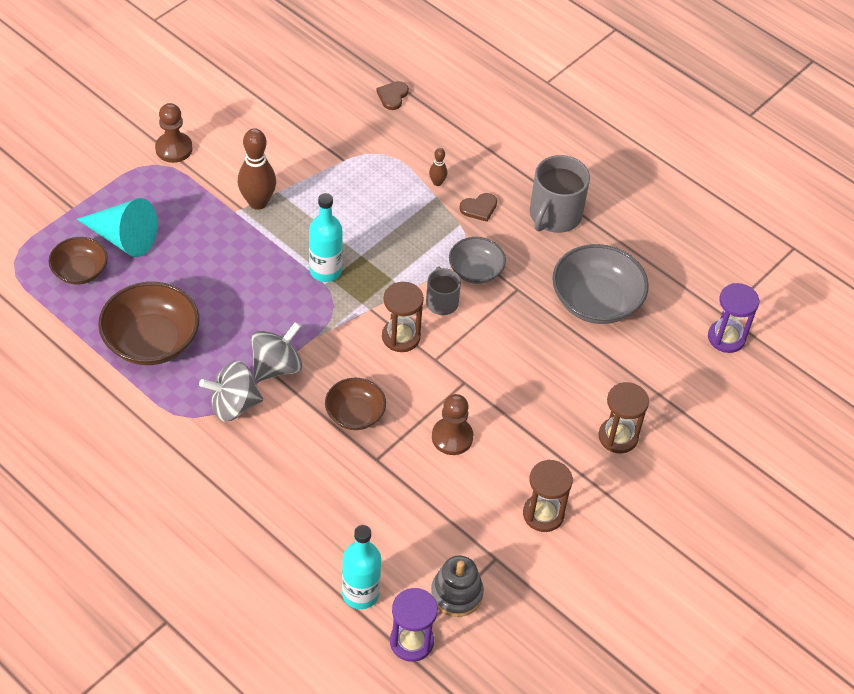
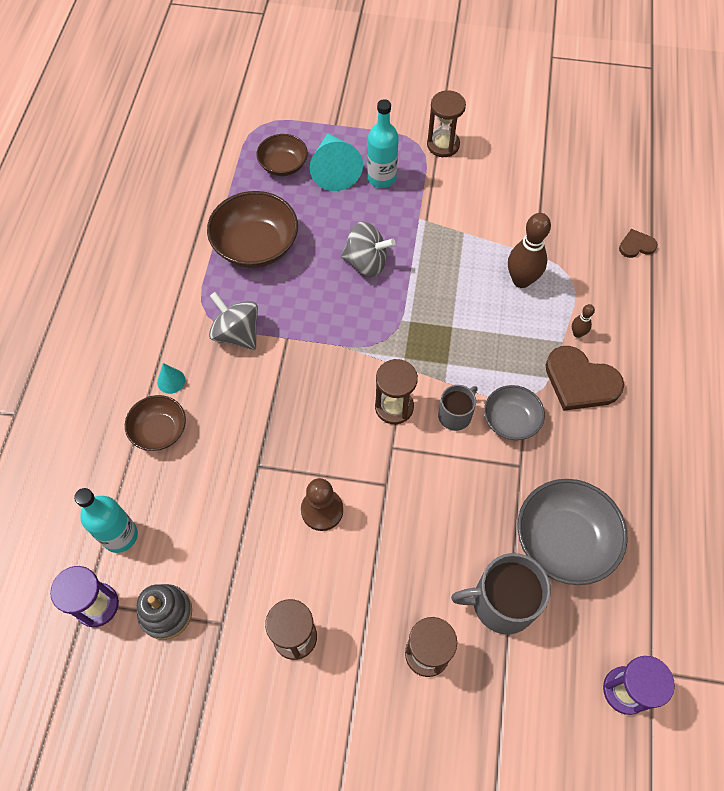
camera: 60 degrees right, 10 degrees up
(174, 149) = (443, 145): brown pawn -> brown hourglass
(239, 480) = (171, 381): none -> turquoise cone
(258, 202) = (441, 226): brown bowling pin -> brown bowling pin (521, 280)
(276, 367) = (295, 339): grey spinning top -> grey spinning top (366, 262)
(325, 270) = (415, 312): turquoise bottle -> turquoise bottle (381, 178)
(355, 414) = (291, 422): brown bowl -> brown bowl (159, 430)
(479, 208) = (580, 381): brown heart -> brown heart, size x1.93
(554, 215) = (629, 446): grey mug -> grey mug (502, 602)

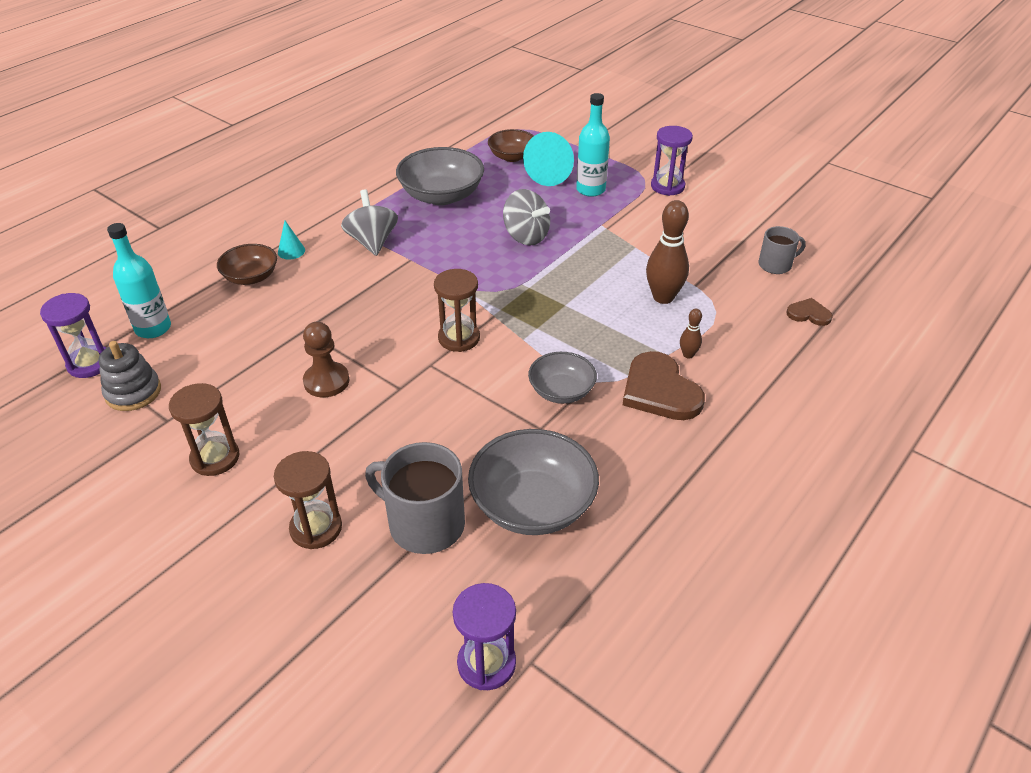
camera: 30 degrees right, 20 degrees down
(256, 245) = (441, 195): brown bowl -> grey bowl
(443, 145) = (667, 186): brown hourglass -> purple hourglass
(455, 415) = (511, 366): grey mug -> grey mug (775, 265)

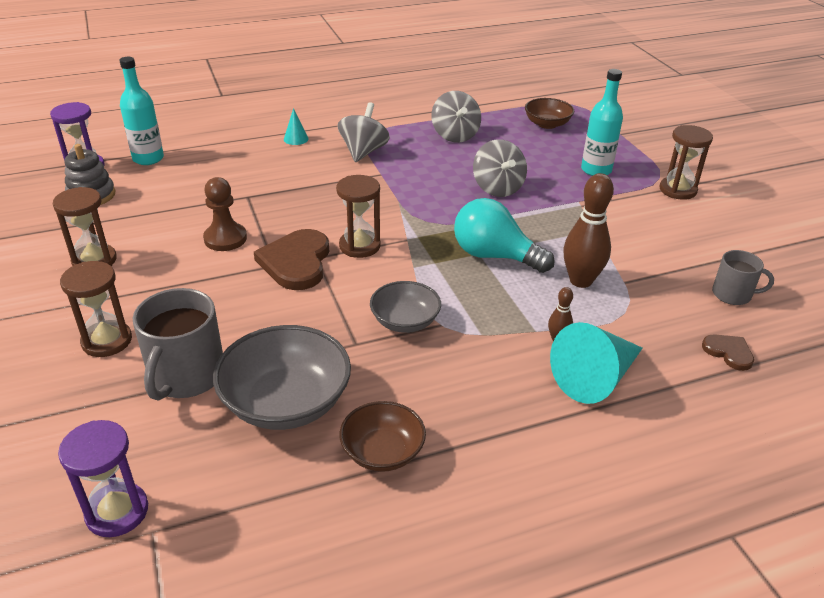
camera: 30 degrees right, 5 degrees down
(251, 277) = (248, 147): brown bowl -> brown bowl (382, 452)
(424, 524) = (186, 376): grey mug -> grey mug turned 135 degrees counterclockwise
(441, 195) = (455, 135): grey bowl -> grey spinning top
(553, 172) = (573, 146): turquoise cone -> turquoise cone (595, 378)
(579, 302) = (494, 256): none -> turquoise light bulb
(660, 390) = (498, 358): brown heart -> brown heart (296, 262)
(667, 186) = (677, 190): purple hourglass -> brown hourglass

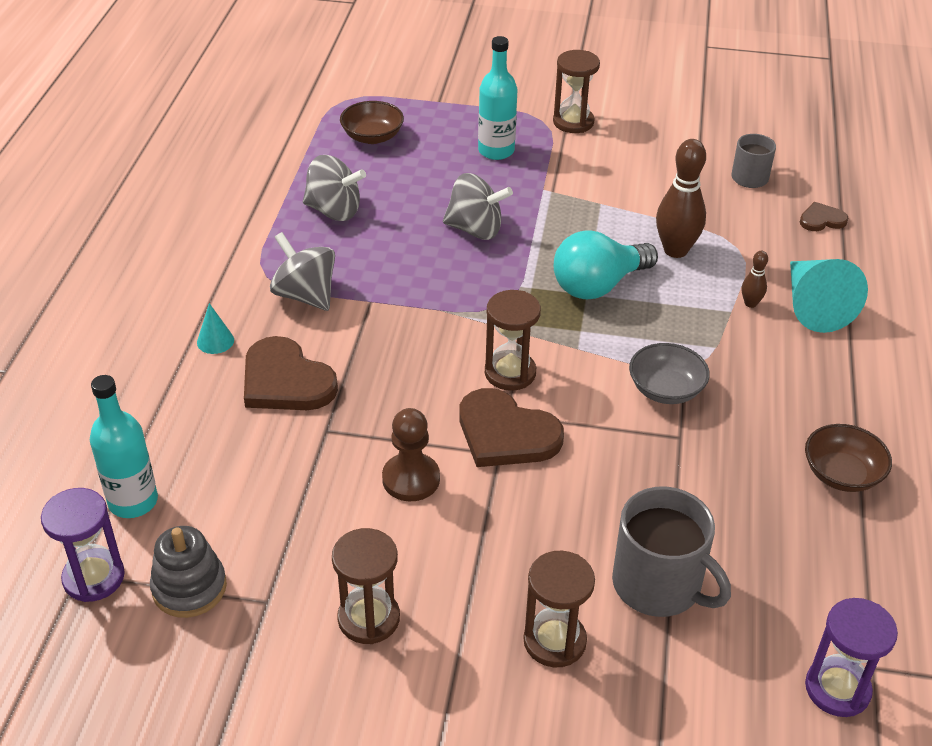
camera: 60 degrees left, 5 degrees up
(280, 170) = (285, 381): none -> brown heart
(286, 402) = (742, 518): grey bowl -> none

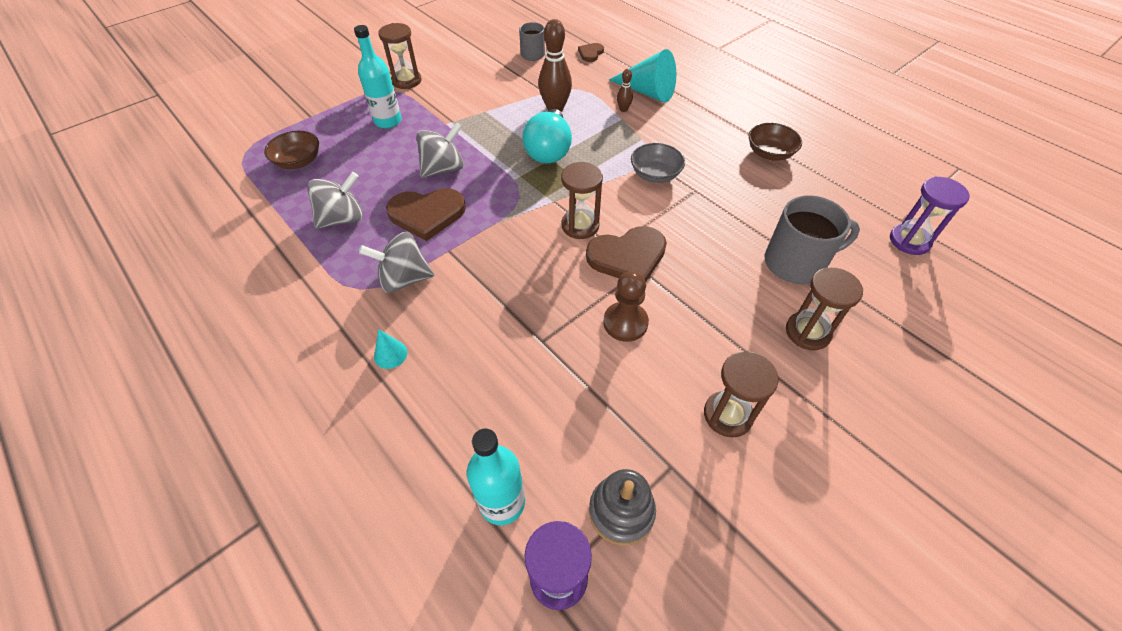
camera: 50 degrees left, 10 degrees up
(285, 381) = (473, 336): brown heart -> brown heart (427, 214)

